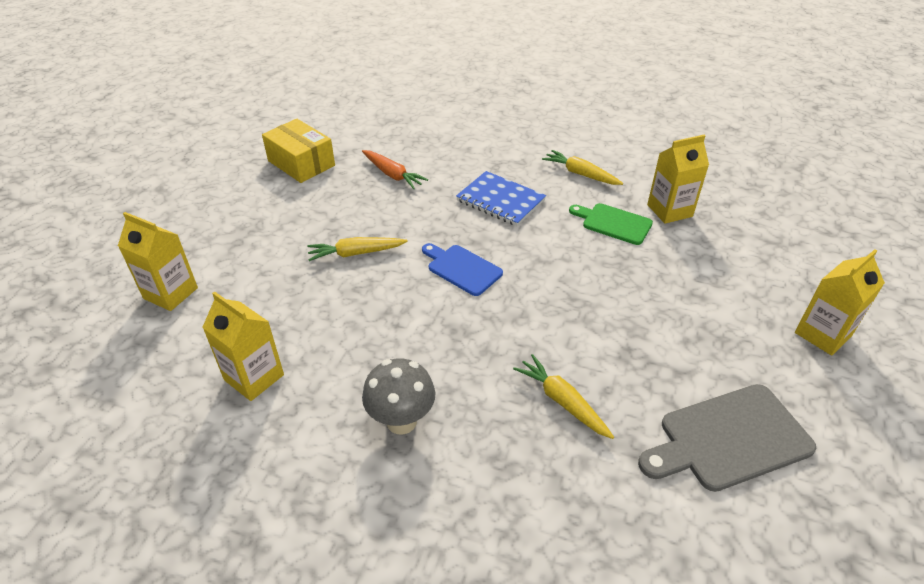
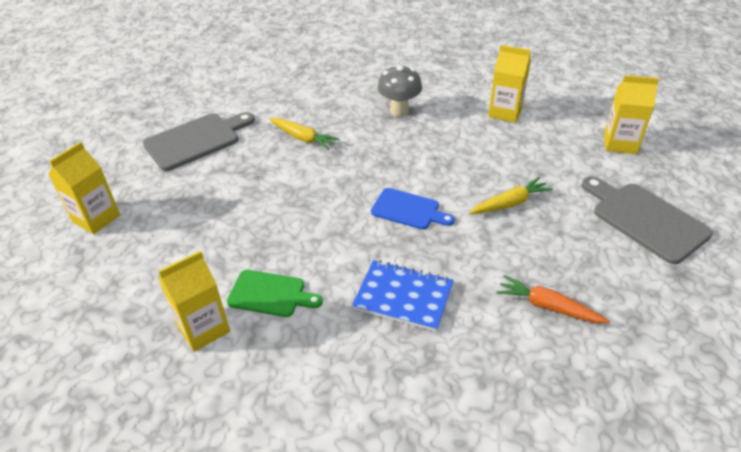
camera: 165 degrees right, 0 degrees up
(249, 214) = (645, 219): none -> grey cutting board
(301, 163) = (668, 298): yellow box -> none
(580, 174) = (316, 367): yellow carrot -> none

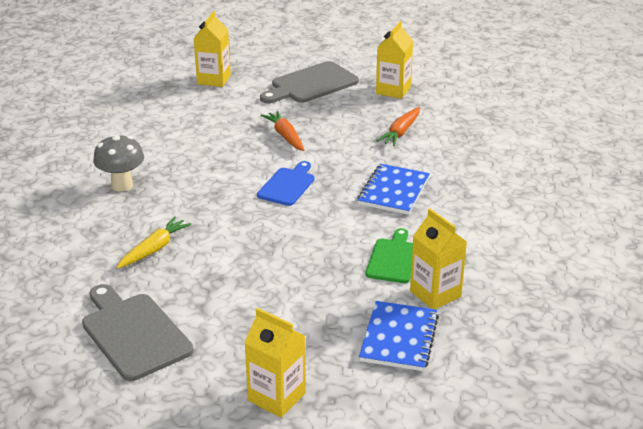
camera: 90 degrees left, 10 degrees down
(142, 296) = (399, 338): none -> blue notebook
(505, 112) = (147, 126): yellow carton -> yellow carton (393, 90)
(510, 203) = (285, 136): yellow carrot -> orange carrot

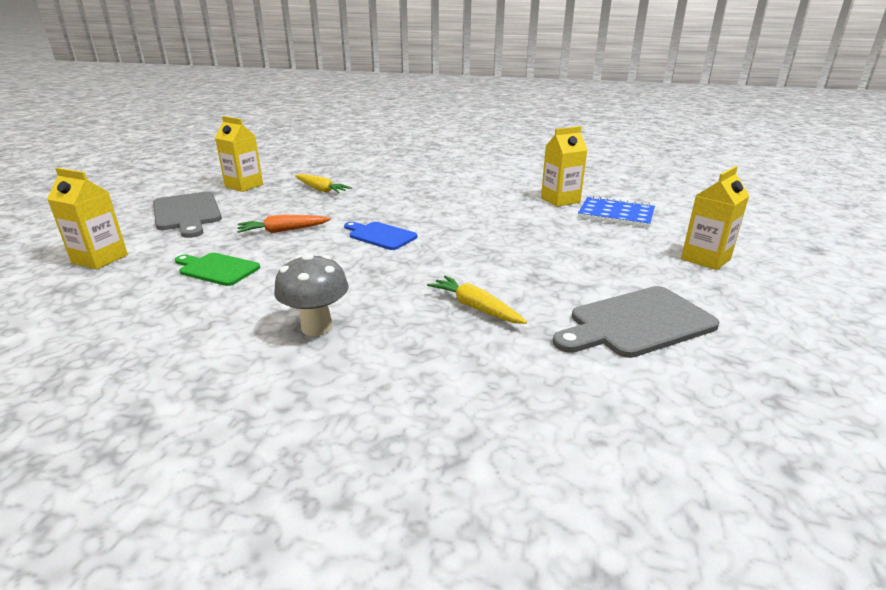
camera: 80 degrees left, 5 degrees down
(393, 191) = (415, 199): blue notebook -> none
(393, 259) = (513, 208): green cutting board -> green cutting board (217, 269)
(401, 132) = (321, 190): orange carrot -> yellow carrot

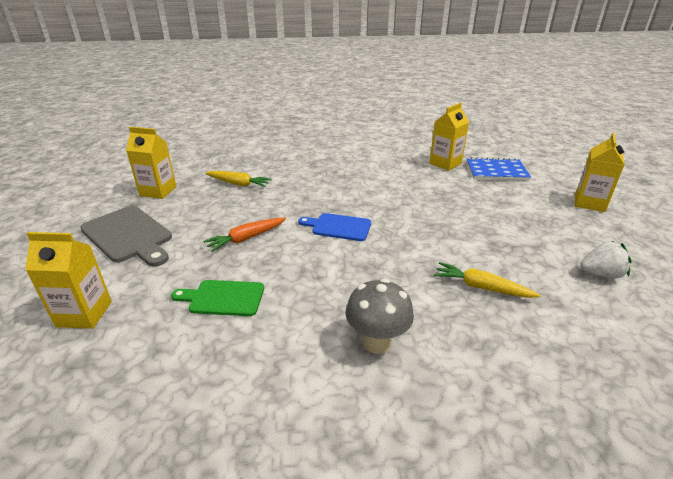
camera: 20 degrees left, 5 degrees up
(637, 323) = (601, 274): grey cutting board -> white strawberry

